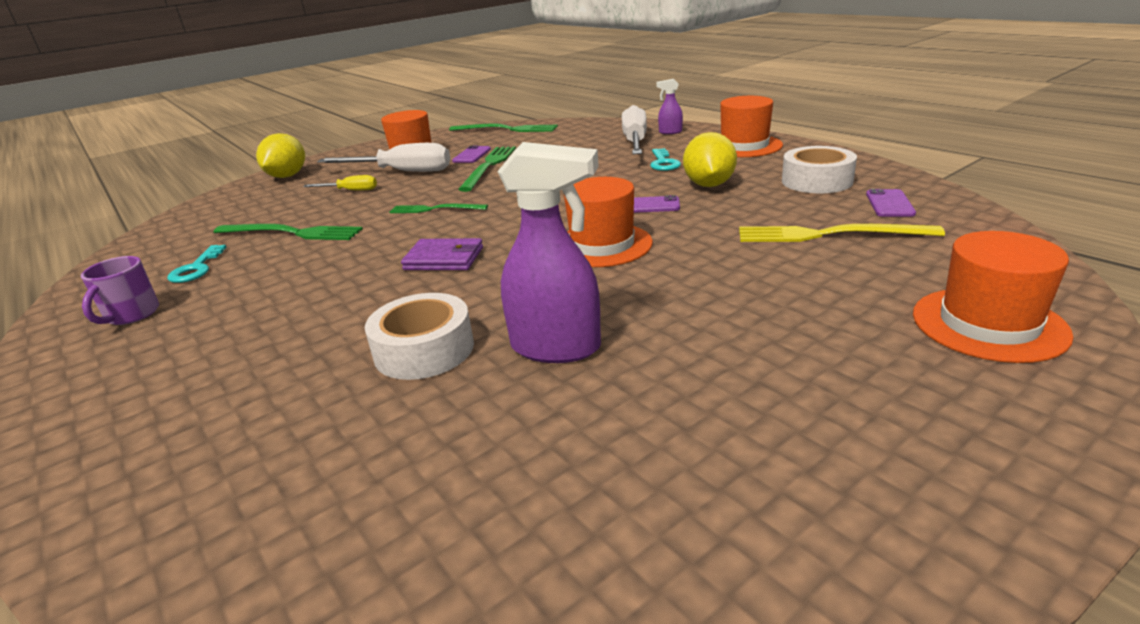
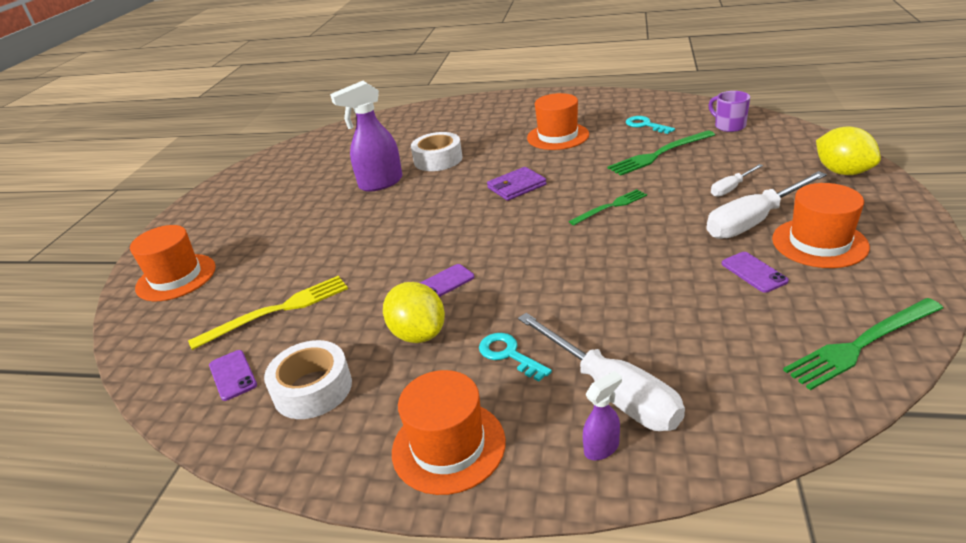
camera: 140 degrees right, 5 degrees up
(131, 315) = (605, 110): purple mug -> purple mug (729, 126)
(350, 191) = (731, 188): yellow screwdriver -> white screwdriver
(489, 166) = (688, 265): green fork -> none
(602, 245) = (431, 235): orange hat -> orange hat (558, 136)

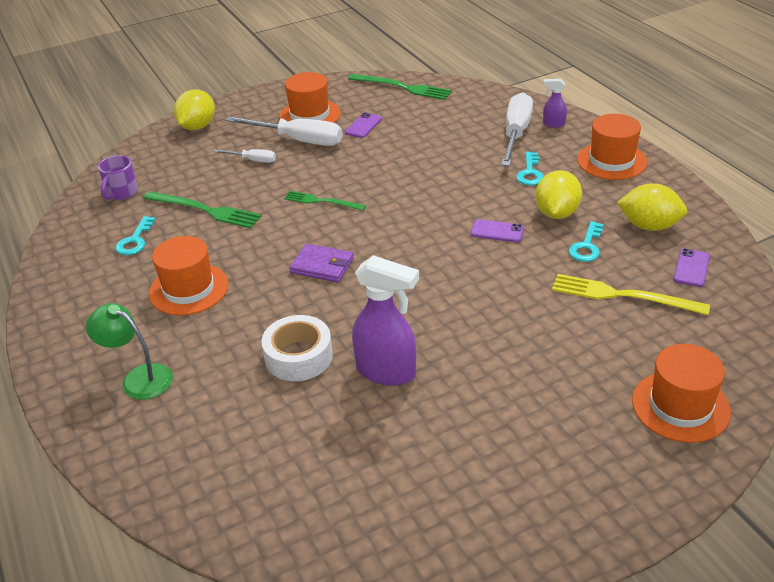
camera: 130 degrees left, 5 degrees up
(313, 389) = (649, 226): white tape -> yellow lemon
(351, 325) = (586, 246): none -> turquoise key
(493, 115) = (138, 378): none -> green lamp

